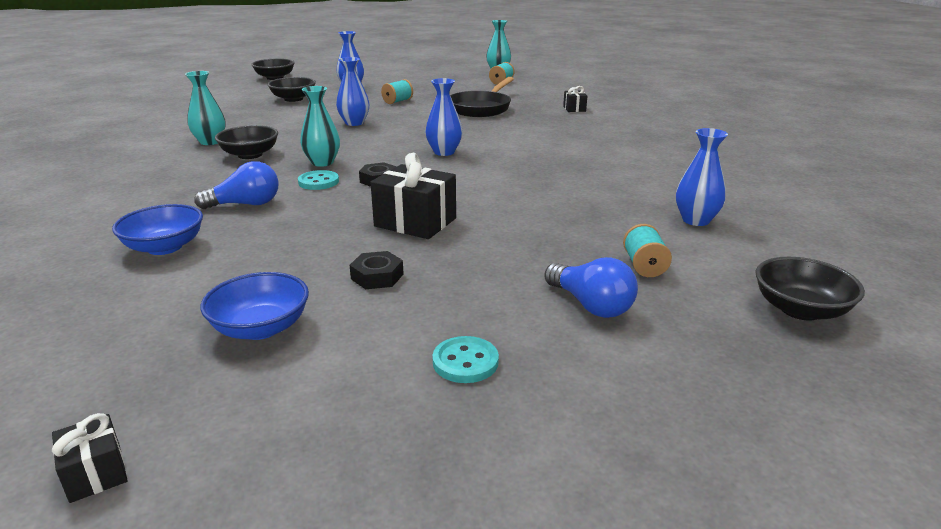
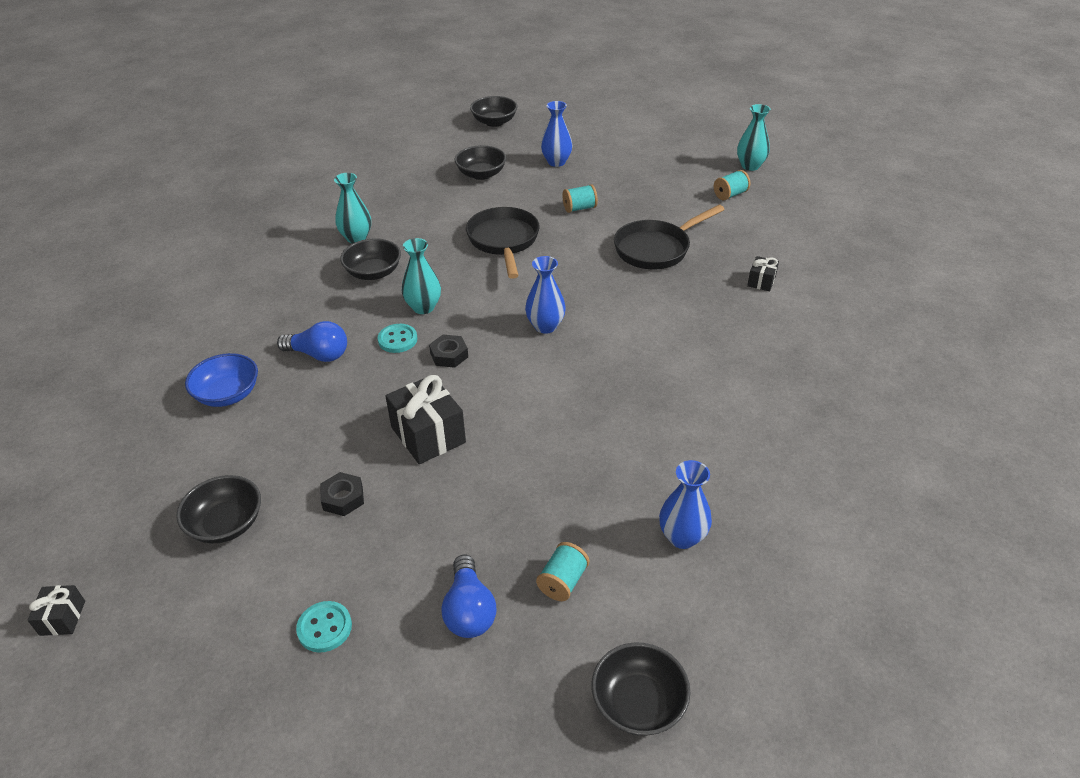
camera: 30 degrees right, 15 degrees up
(261, 328) = (226, 524): blue bowl -> black bowl
(354, 123) = (504, 241): blue vase -> black pan

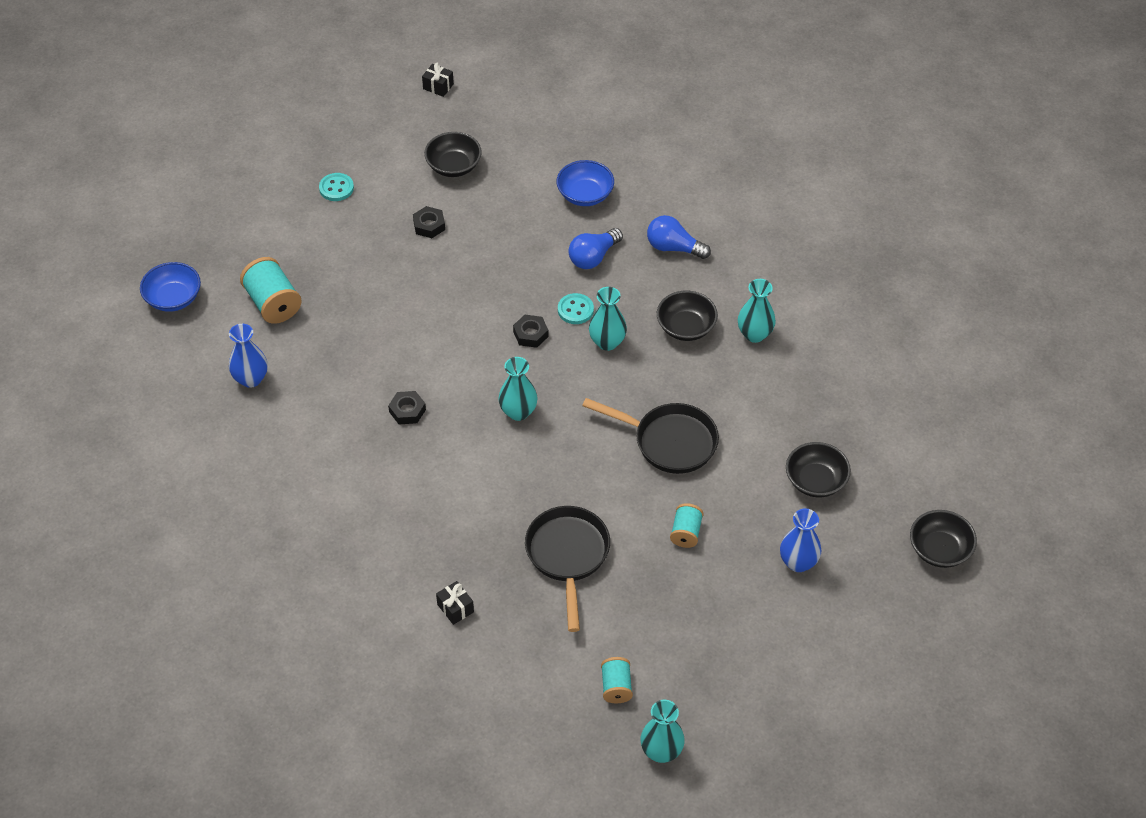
camera: 120 degrees right, 10 degrees up
(428, 435) = (451, 288): black gift -> none
(469, 610) = (292, 253): blue light bulb -> blue light bulb (673, 247)
(545, 326) = (518, 412): blue vase -> turquoise vase
(563, 581) = (273, 303): turquoise spool -> turquoise spool, size x1.66
(608, 394) = (407, 411): none -> black nut
(638, 703) = (173, 298): black bowl -> blue bowl

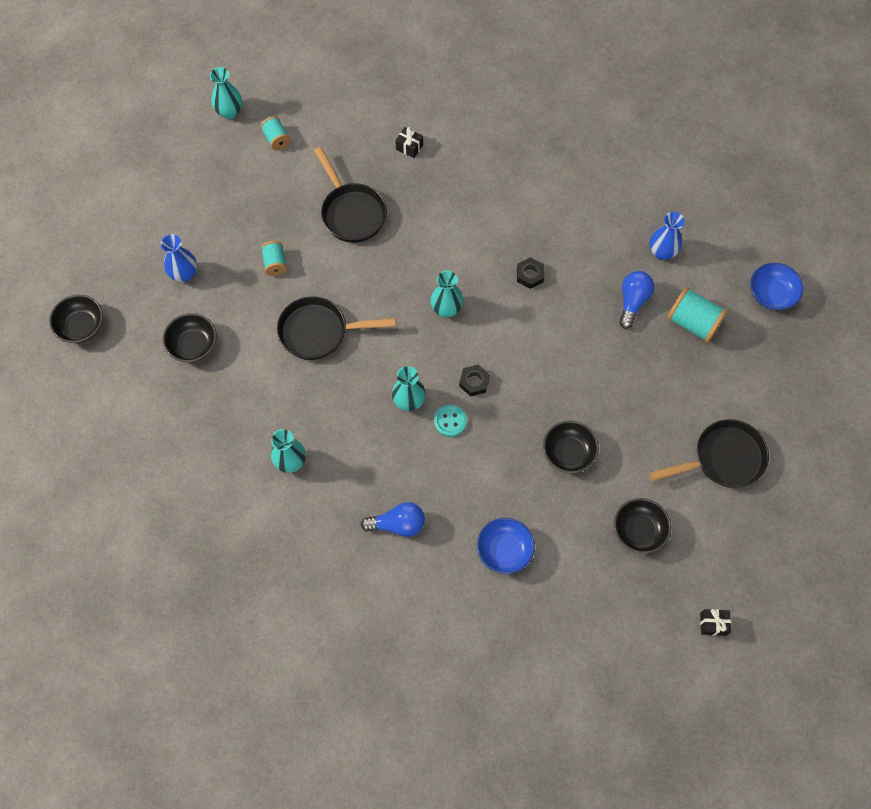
camera: 155 degrees right, 15 degrees up
(336, 188) = (723, 459): turquoise button -> black pan
(429, 225) = (619, 454): black nut -> none
(593, 257) = (462, 482): blue light bulb -> blue light bulb (632, 301)
(686, 327) = (351, 443): black bowl -> black bowl (568, 453)

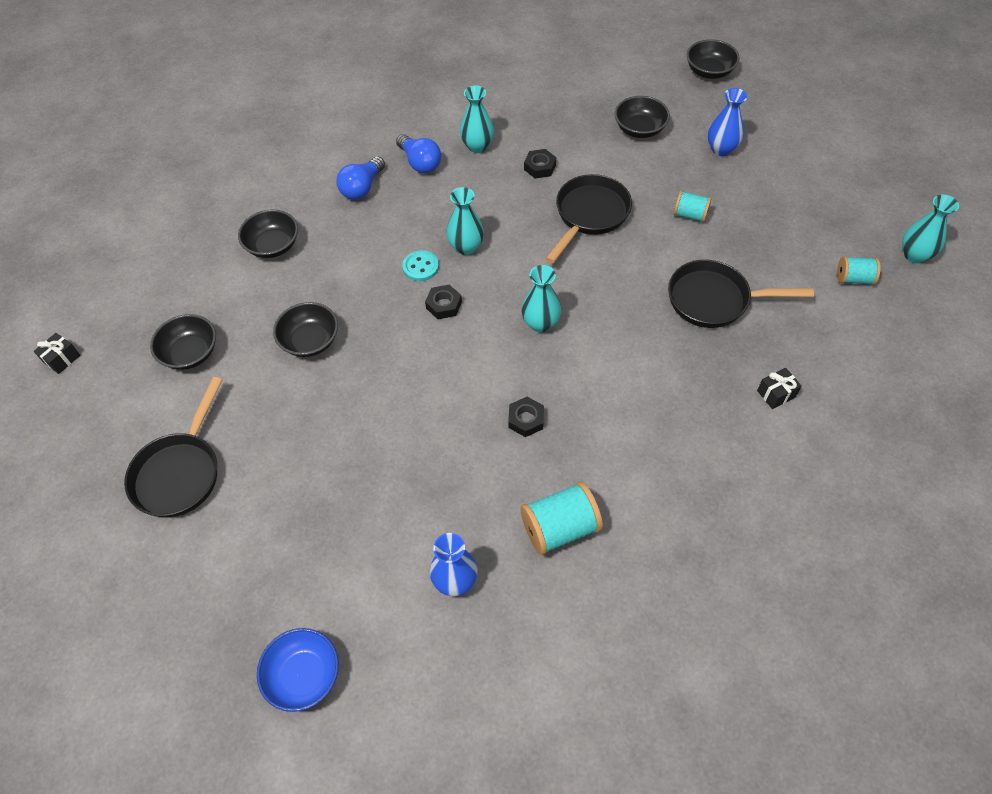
camera: 125 degrees right, 10 degrees down
(286, 397) = (540, 167): none -> black nut
(504, 550) = (273, 245): blue bowl -> black bowl
(632, 301) = (417, 503): blue light bulb -> blue light bulb (420, 163)
(692, 322) = (343, 551): turquoise spool -> turquoise spool (560, 528)

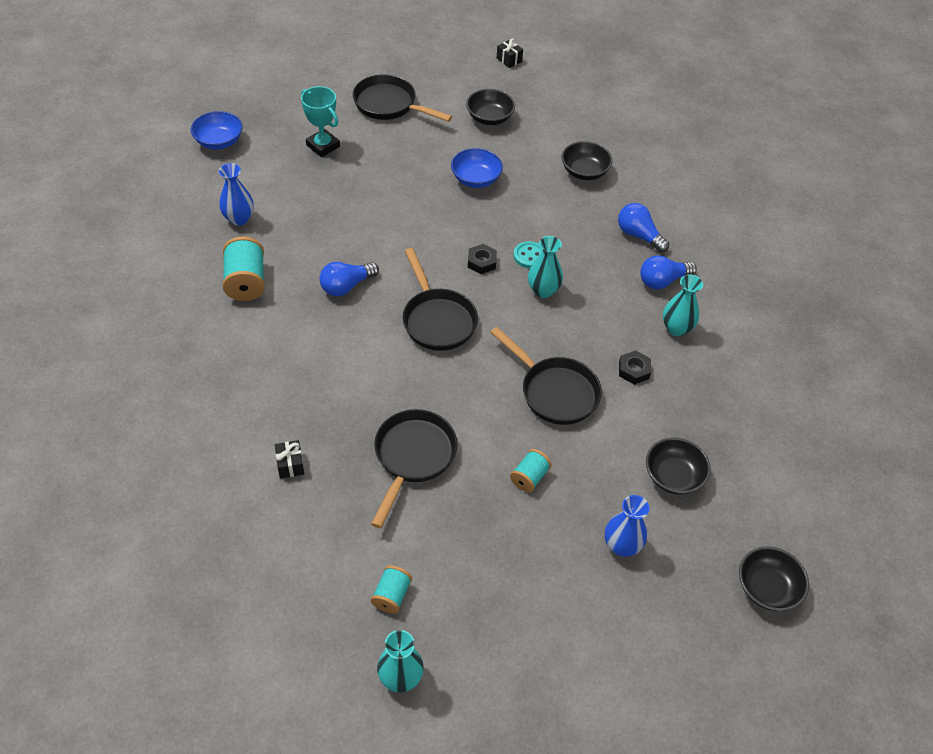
camera: 100 degrees right, 5 degrees down
(284, 527) = (323, 146): none -> turquoise trophy
(310, 341) = (476, 179): black bowl -> blue bowl
(526, 419) = (346, 286): black nut -> blue light bulb
(540, 323) = (437, 320): turquoise vase -> black pan

